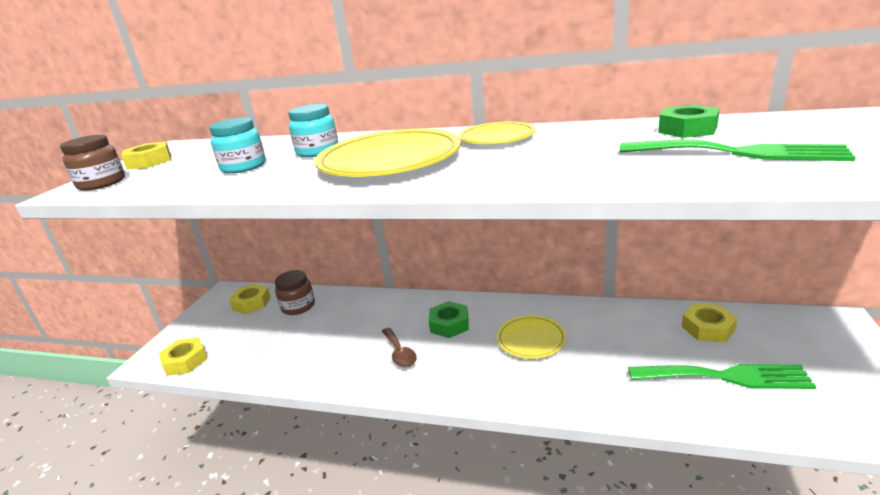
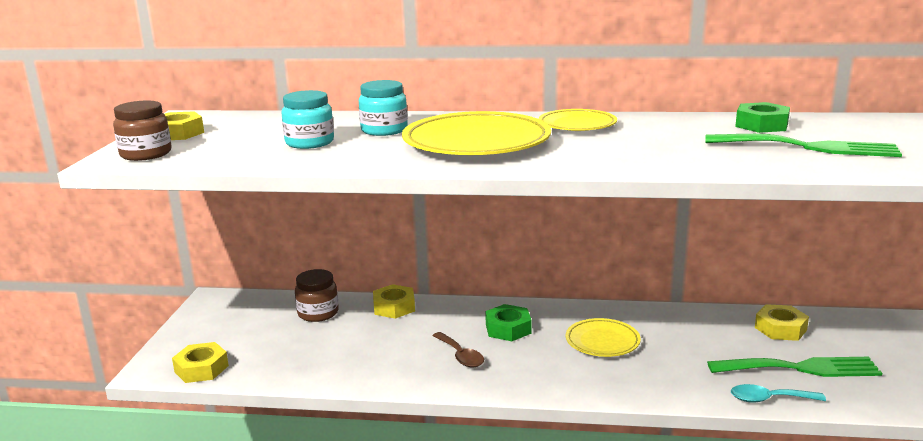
camera: 10 degrees left, 5 degrees down
(252, 303) = (255, 310): yellow nut -> yellow nut (394, 307)
(688, 415) = (769, 399): none -> turquoise spoon

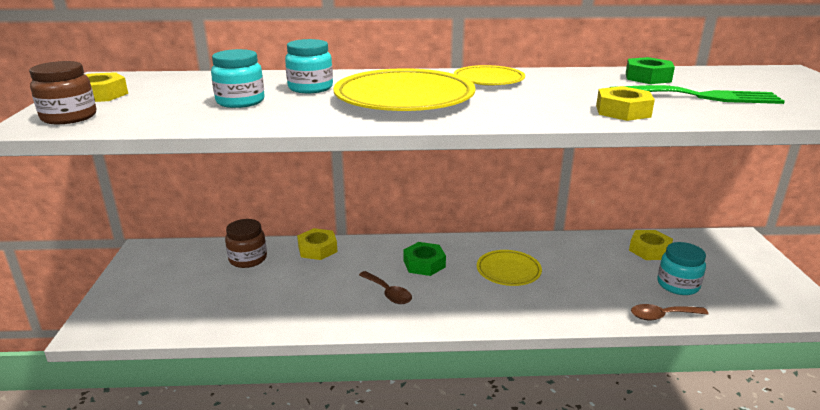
camera: 10 degrees left, 5 degrees up
(201, 369) = (142, 323): yellow nut -> yellow nut (623, 111)
(769, 399) = (662, 316): turquoise spoon -> brown spoon
(801, 368) = (678, 285): green fork -> turquoise jar

